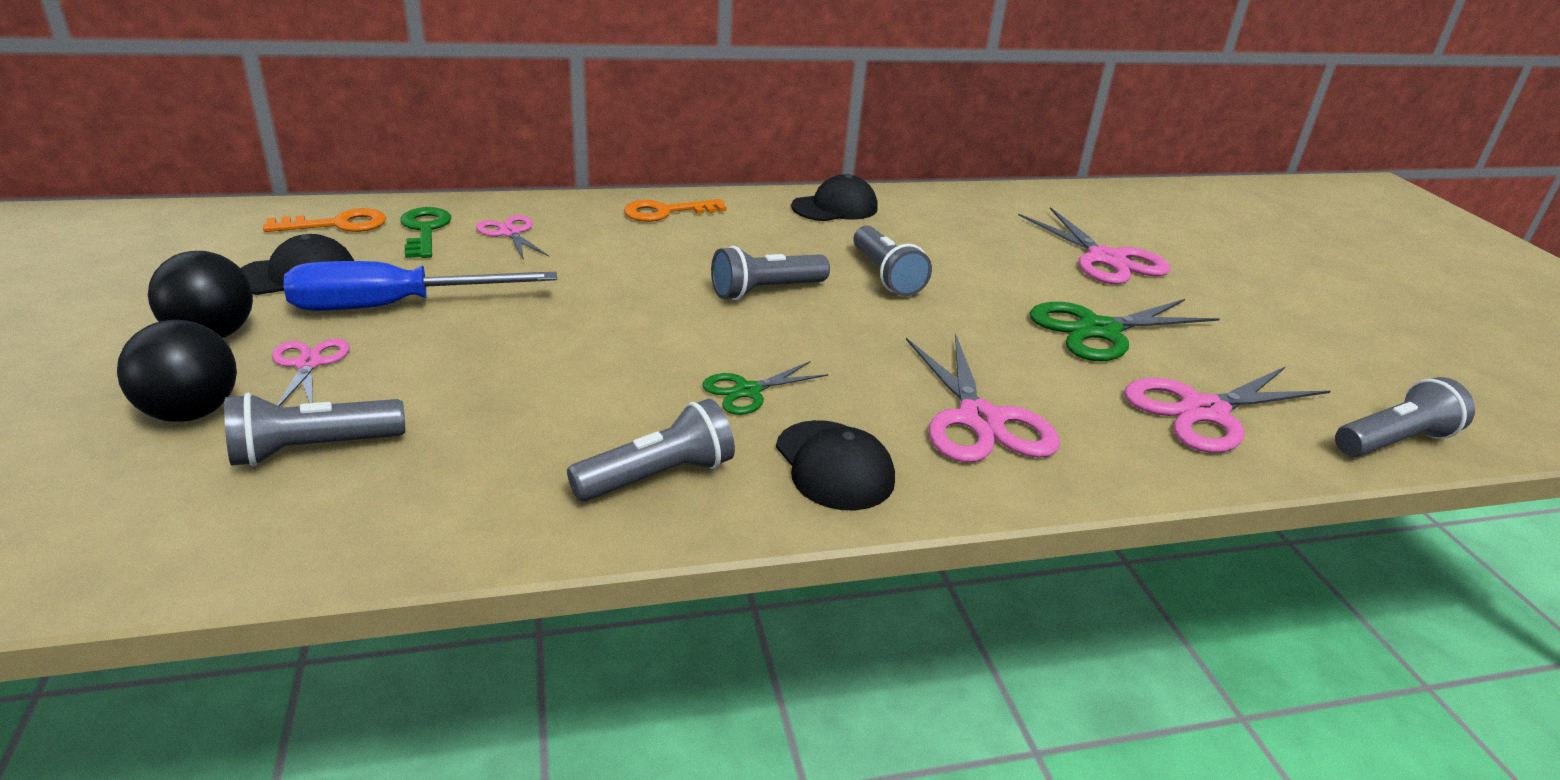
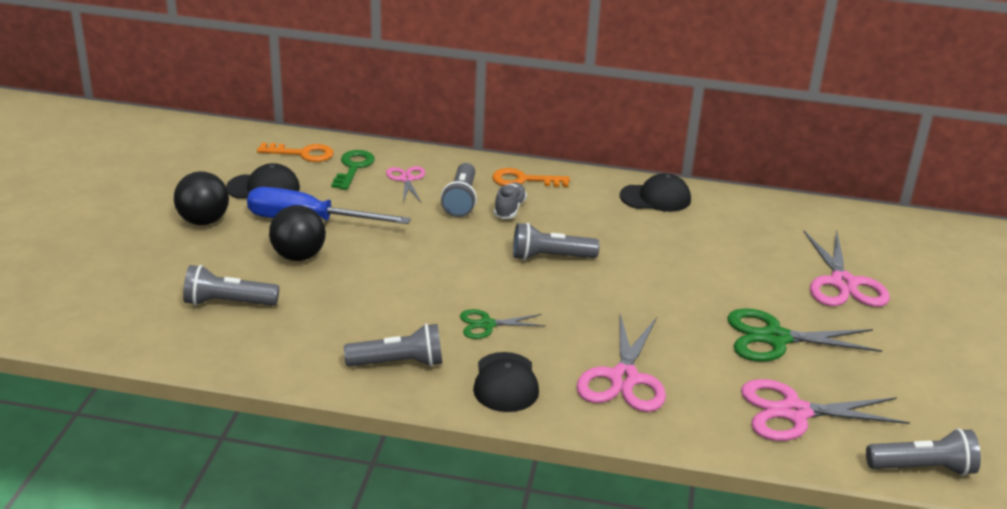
camera: 25 degrees right, 0 degrees up
(191, 412) = (177, 267): black ball -> black ball (298, 256)
(309, 364) = (246, 250): pink scissors -> none
(672, 245) = (509, 209): none -> grey shoe
(886, 276) = (647, 262): grey flashlight -> grey flashlight (461, 200)

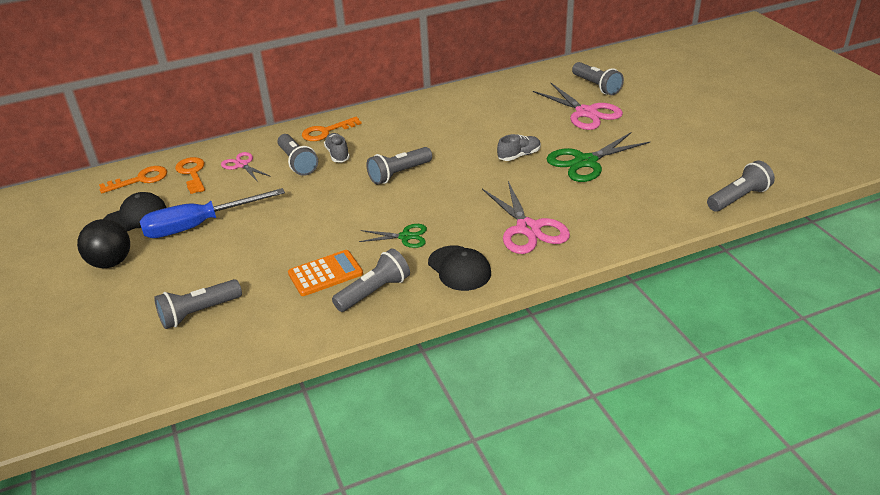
camera: 30 degrees left, 5 degrees up
(298, 256) = (218, 253): black ball -> none
(353, 167) = (192, 173): green key -> orange key
(372, 323) = (325, 273): none -> orange calculator
(486, 324) = (405, 237): green scissors -> green scissors turned 135 degrees counterclockwise
(655, 198) = (424, 108): black cap -> none
(704, 296) = (519, 155): none -> grey shoe
(794, 412) = (642, 200): pink scissors -> none
(894, 258) = (596, 86): none -> grey flashlight

